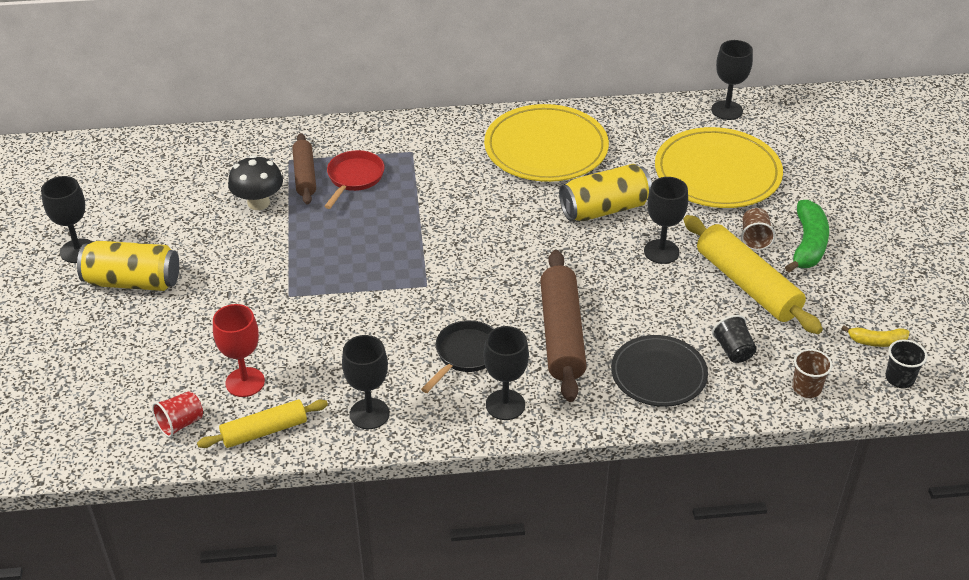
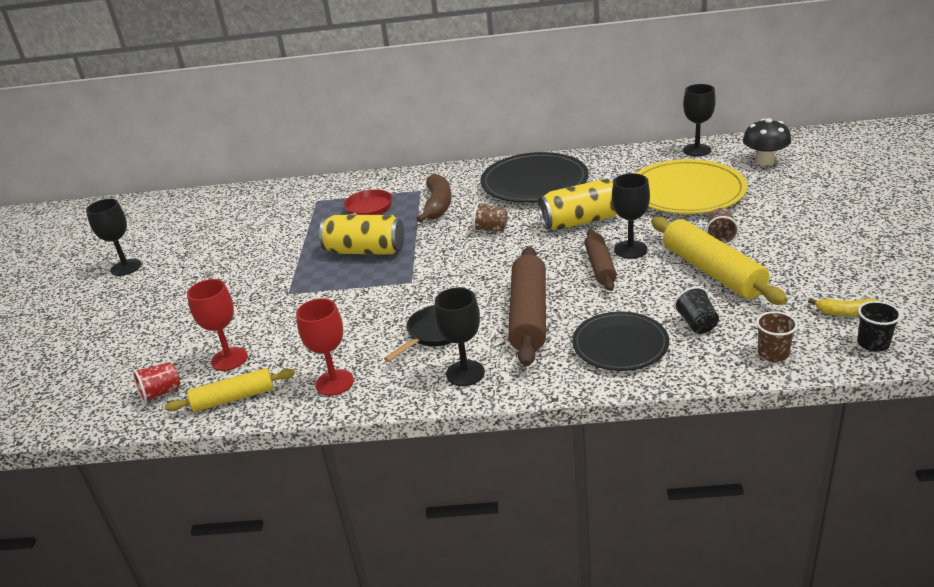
camera: 10 degrees right, 10 degrees down
(133, 282) = (161, 287): yellow can -> yellow can (365, 251)
(258, 203) = (283, 229): black mushroom -> black mushroom (764, 161)
(304, 175) = (327, 210): brown rolling pin -> brown rolling pin (600, 266)
(369, 414) = (334, 383): black goblet -> red goblet
(437, 176) = (438, 205): none -> brown banana
(505, 215) = (491, 229): none -> brown cup
(546, 148) = (534, 182): yellow plate -> black plate
(808, 244) = (772, 239): green banana -> none

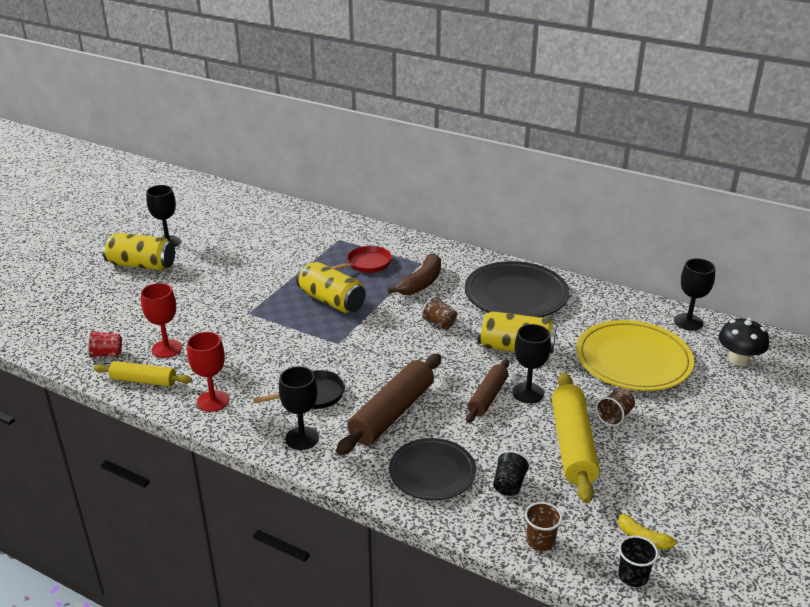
camera: 25 degrees right, 0 degrees up
(116, 298) = (141, 265): none -> yellow can

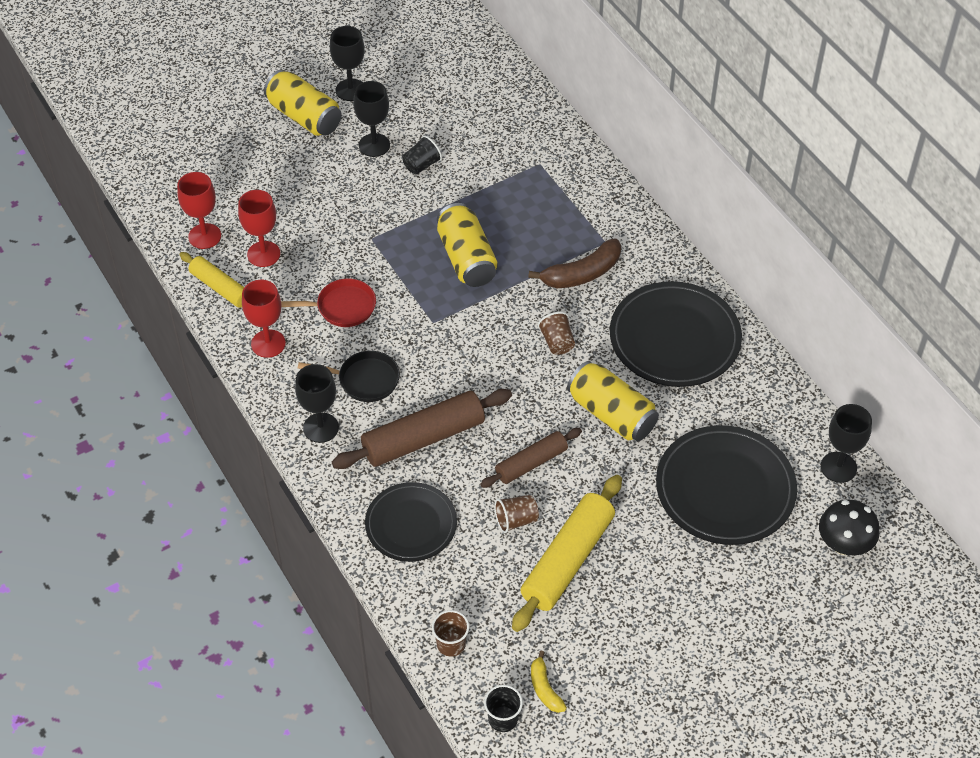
camera: 30 degrees right, 20 degrees up
(106, 354) = (204, 236): red cup -> red goblet
(366, 264) = (542, 217): red pan -> red pan (342, 307)
(509, 484) = (470, 573): black cup -> black cup (421, 165)
(528, 393) = (575, 477): black goblet -> black goblet (374, 145)
(614, 416) = (639, 548): brown cup -> brown cup (516, 520)
(633, 360) = (725, 488): yellow plate -> black plate

